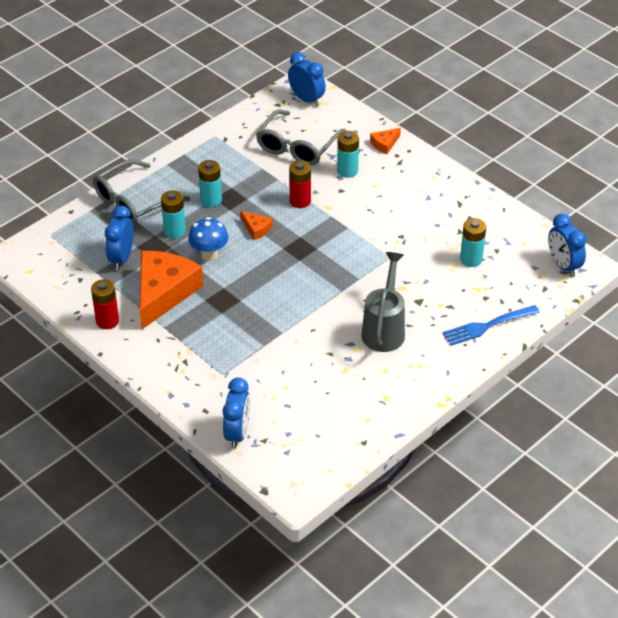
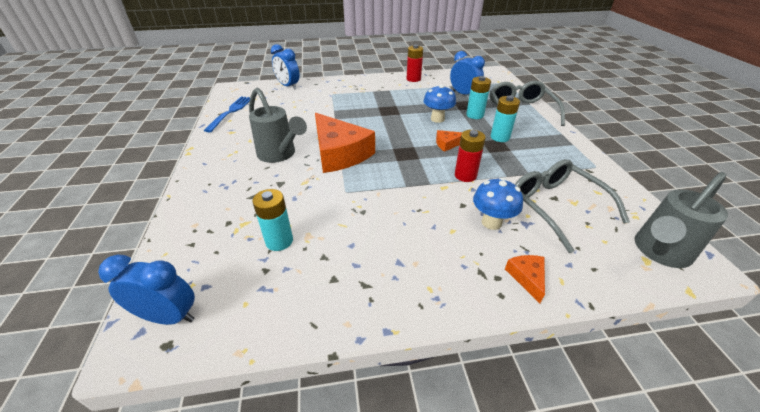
camera: 125 degrees right, 5 degrees down
(164, 293) = (418, 97): orange cheese -> orange cheese (339, 153)
(306, 99) = (658, 252): blue clock -> grey watering can
(347, 171) = (491, 222): turquoise battery -> blue mushroom
(488, 325) = (202, 205): blue fork -> blue fork (231, 112)

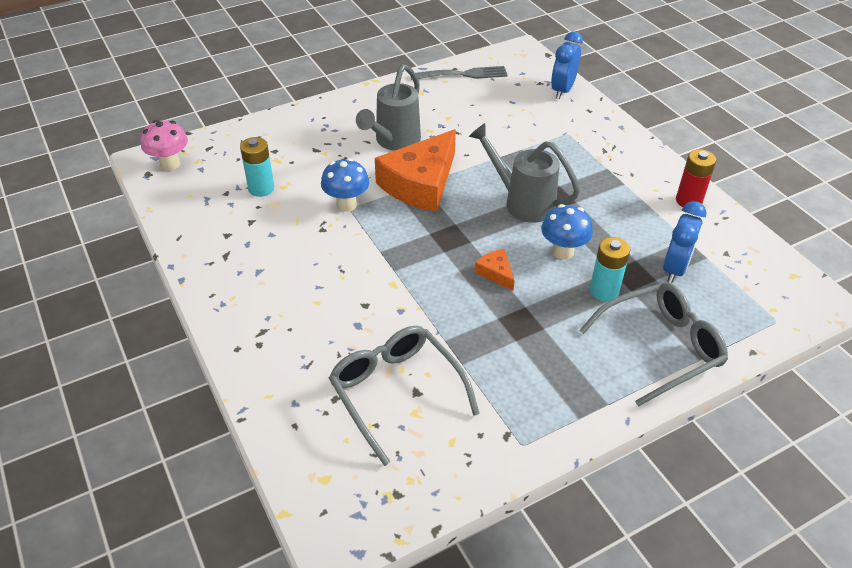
camera: 70 degrees right, 5 degrees up
(169, 316) = (170, 164): blue clock -> pink mushroom
(231, 112) = (462, 74): blue fork -> grey fork
(465, 175) = (426, 300): red battery -> none
(491, 222) = (342, 332): blue mushroom -> blue mushroom (346, 204)
(500, 137) = (548, 326): turquoise battery -> none
(527, 277) = (264, 367): orange cheese -> none
(555, 206) = (396, 392): grey glasses -> grey glasses turned 75 degrees counterclockwise
(658, 252) = (342, 493): grey watering can -> grey watering can (522, 202)

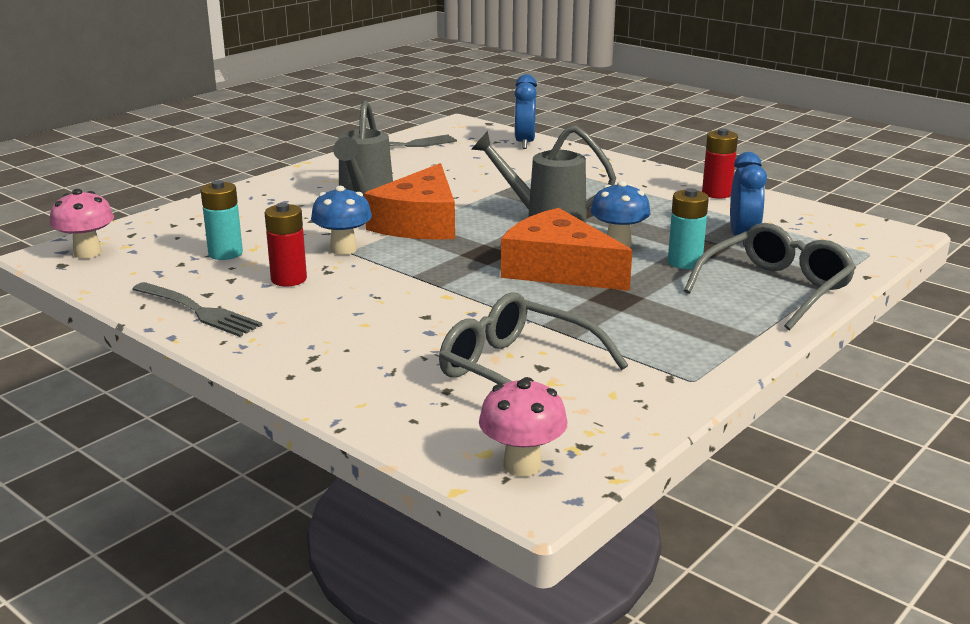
camera: 20 degrees left, 20 degrees down
(211, 254) = (197, 311): none -> grey fork
(290, 232) = (289, 279): none -> red battery
(342, 502) = (522, 465): none -> pink mushroom
(496, 273) = (558, 269): orange cheese -> orange cheese, size x2.34

